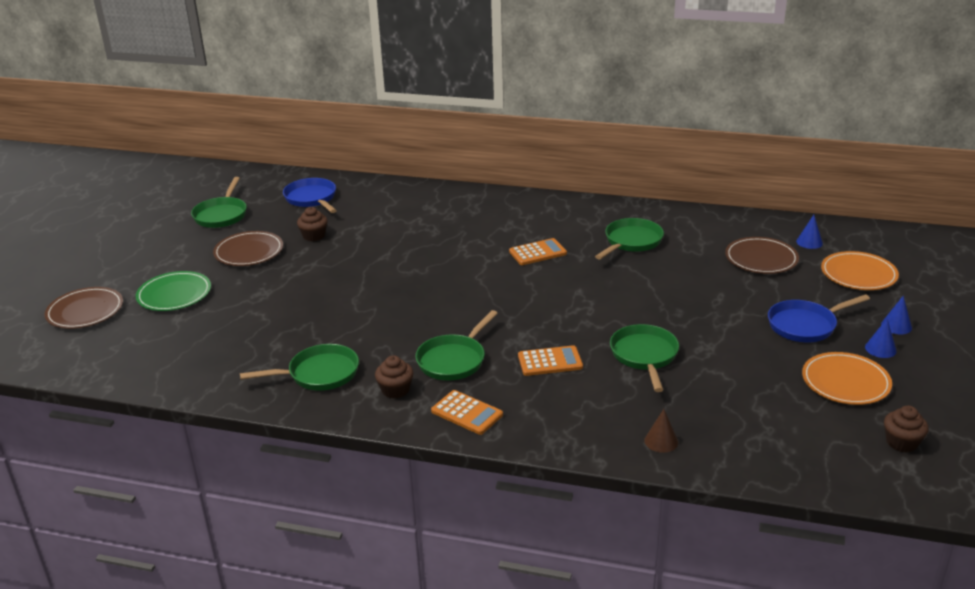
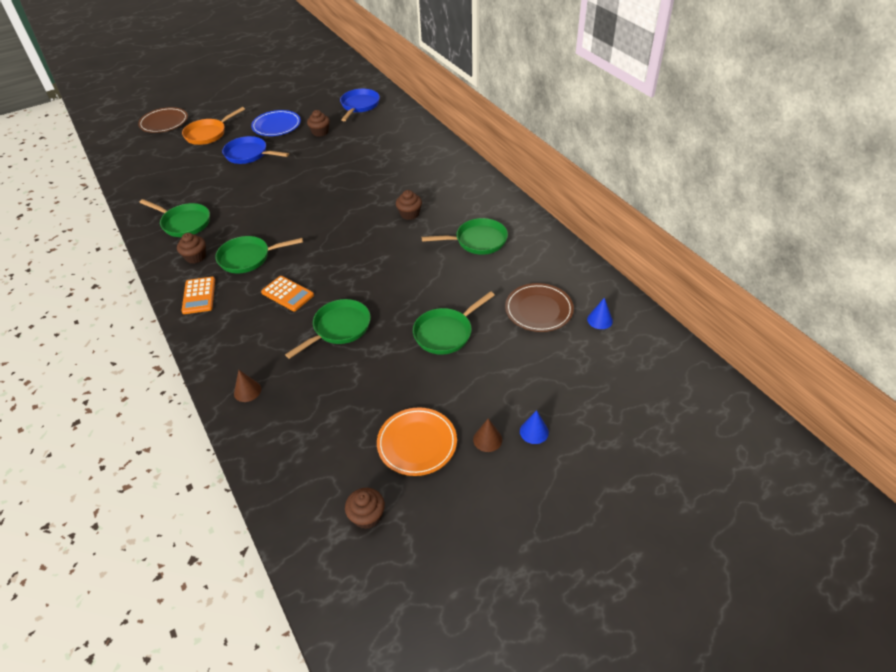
camera: 45 degrees right, 15 degrees up
(174, 294) = (208, 134): green plate -> orange pan
(221, 215) = (303, 94): green pan -> green pan (446, 333)
(249, 252) = (276, 125): brown plate -> blue plate
(537, 252) = (409, 214): orange calculator -> brown cupcake
(805, 325) = (471, 381): blue pan -> blue pan (249, 154)
(858, 274) = (586, 371): orange plate -> none
(880, 349) = (487, 439): blue cone -> brown cone

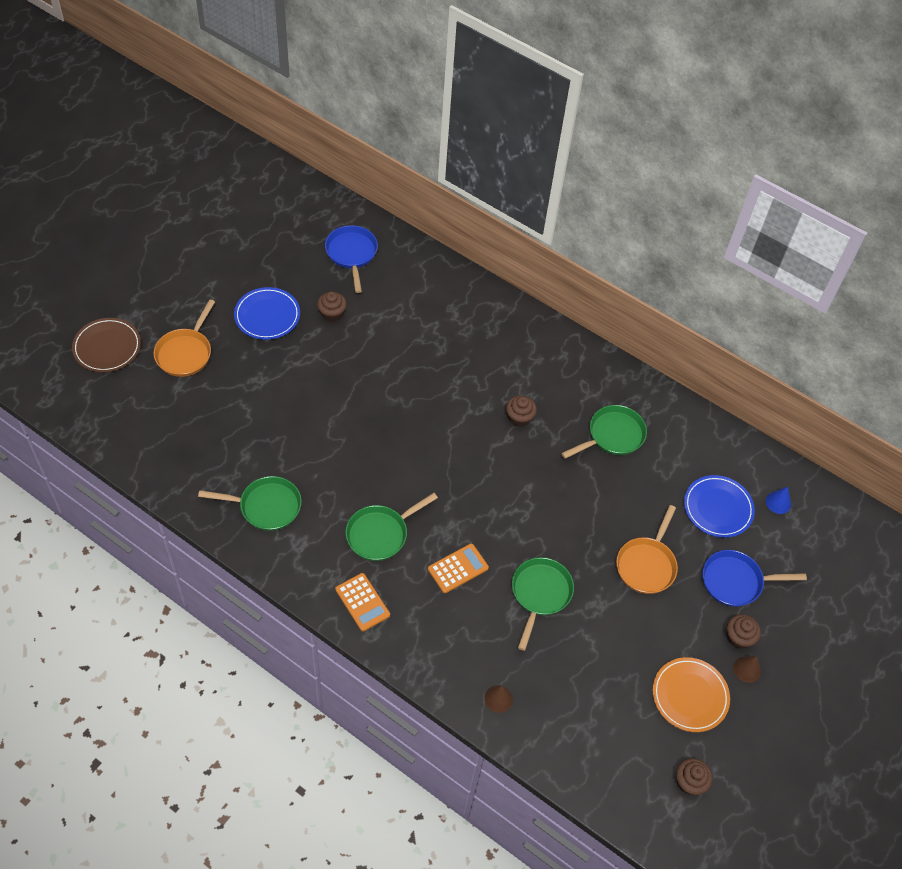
camera: 30 degrees left, 10 degrees up
(195, 257) = (318, 551): brown cupcake -> brown cupcake (739, 637)
(249, 154) = (266, 375): blue pan -> blue pan (735, 581)
(287, 294) = (458, 568): orange calculator -> orange calculator turned 45 degrees counterclockwise
(446, 333) = (646, 565): green pan -> orange pan
(534, 431) = (781, 647): blue cone -> none
(538, 310) = (718, 508): brown plate -> blue plate

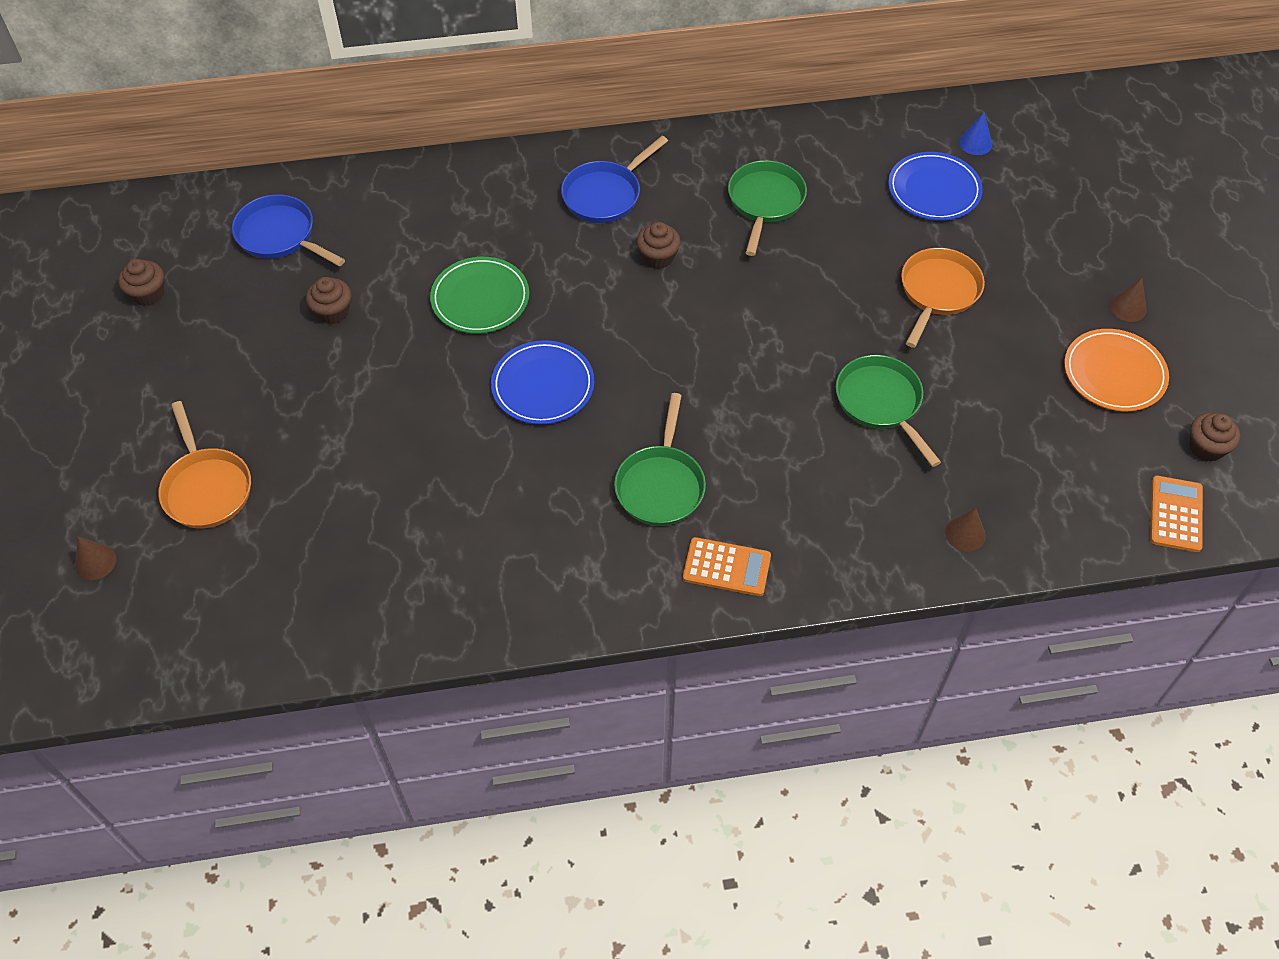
camera: 40 degrees left, 0 degrees up
(107, 347) = (95, 562): brown plate -> brown cone
(266, 506) = (506, 566): green pan -> none
(267, 316) = (259, 371): blue plate -> blue plate (543, 385)
(406, 365) = (480, 298): none -> green plate
(458, 568) = (777, 449): orange calculator -> orange calculator (1175, 514)
(646, 565) = (938, 292): orange pan -> orange pan turned 135 degrees counterclockwise
(735, 581) = (1026, 241): blue pan -> blue pan (605, 194)
(739, 637) = (1088, 286): brown cupcake -> brown cupcake (148, 294)

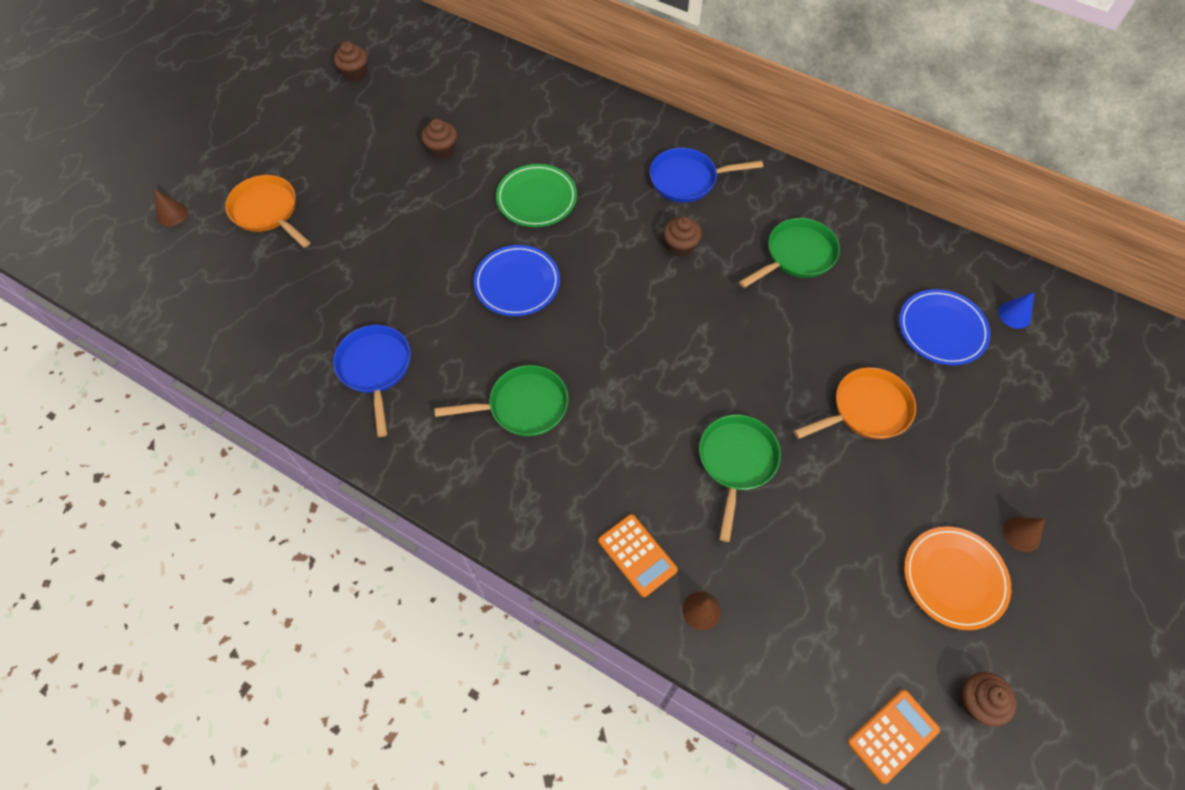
camera: 40 degrees right, 5 degrees up
(206, 488) = (267, 211): orange pan -> orange pan turned 120 degrees clockwise
(280, 235) = (460, 82): blue pan -> blue pan (375, 368)
(660, 485) = (523, 406): green pan -> green pan turned 150 degrees counterclockwise
(726, 567) = (508, 498): orange calculator -> orange calculator (637, 555)

